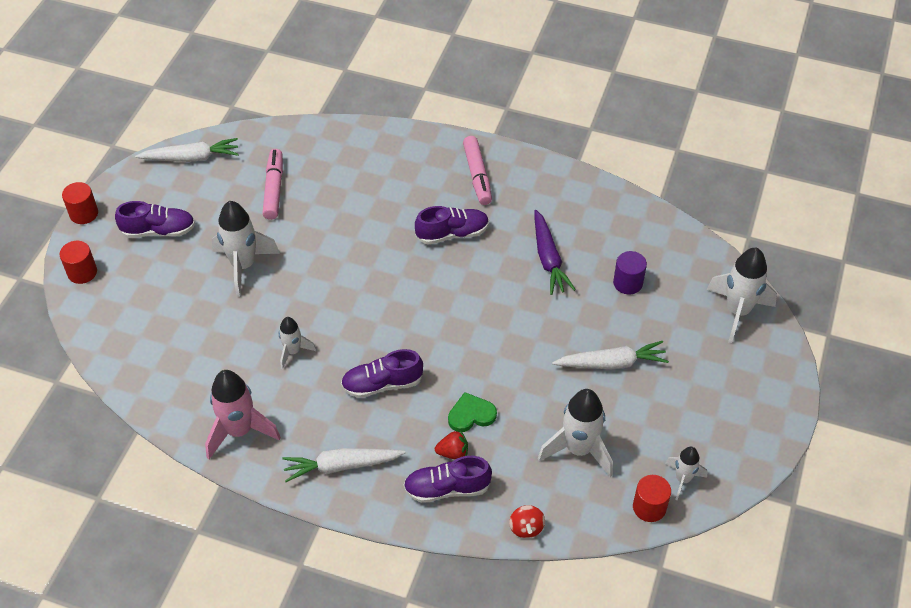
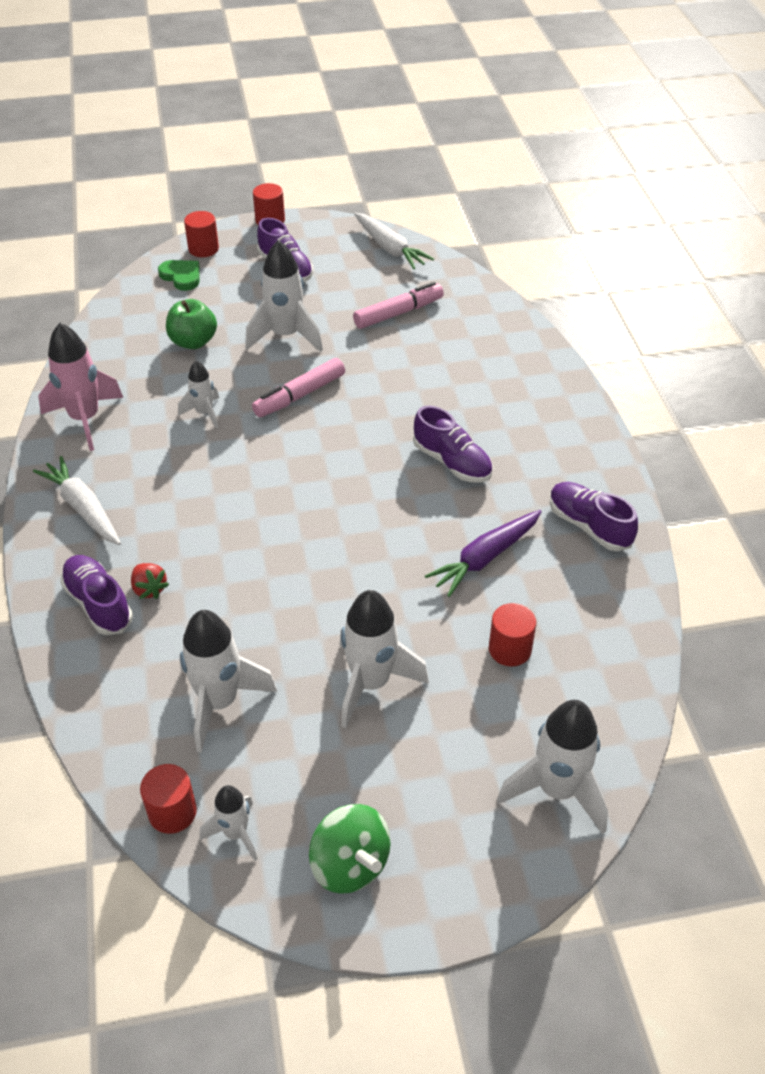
camera: 60 degrees right, 5 degrees down
(201, 326) = (193, 342): none -> green apple
(382, 384) = (206, 494): purple shoe -> purple shoe (589, 526)
(471, 415) = (210, 583): green heart -> green heart (181, 276)
(477, 175) = (555, 447): pink marker -> pink marker (300, 395)
(526, 528) = (80, 697): red spinning top -> none
(611, 363) = (371, 683): white carrot -> white rocket
(628, 283) = (510, 649): purple cylinder -> red cylinder
(734, 431) = (350, 864): none -> green spinning top

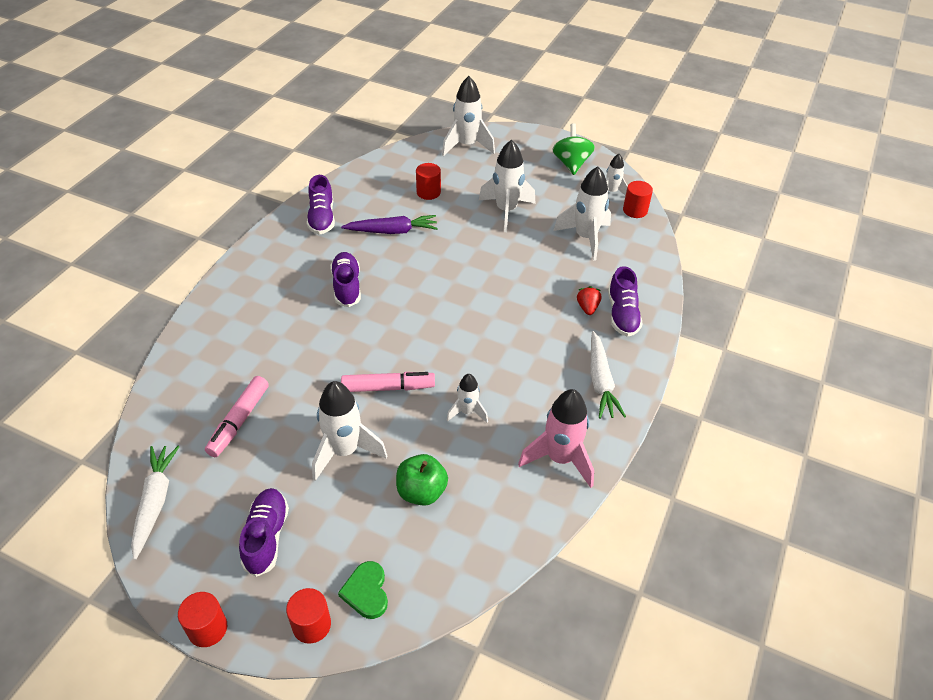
camera: 145 degrees left, 0 degrees up
(398, 313) = (239, 421): pink marker -> pink marker turned 75 degrees counterclockwise

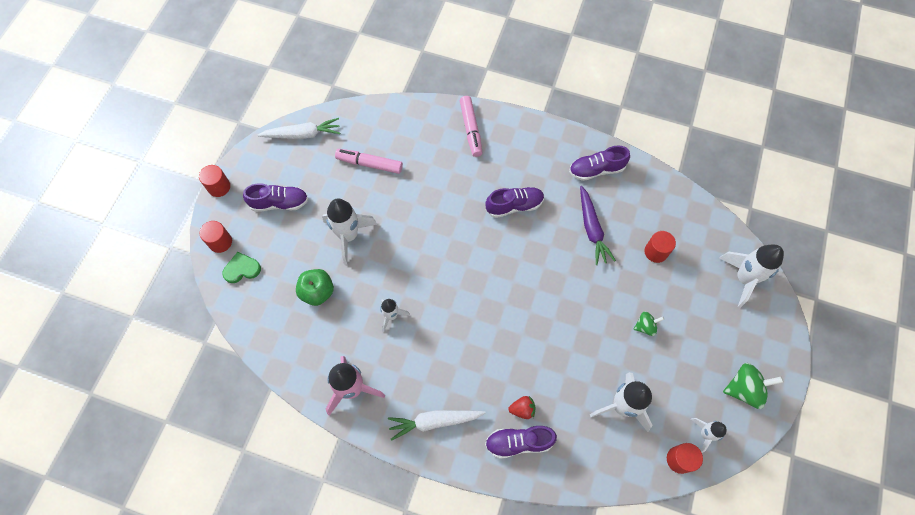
camera: 85 degrees right, 20 degrees up
(388, 387) = (410, 255): pink marker -> pink marker (471, 129)
(506, 211) = (645, 326): white rocket -> green spinning top

